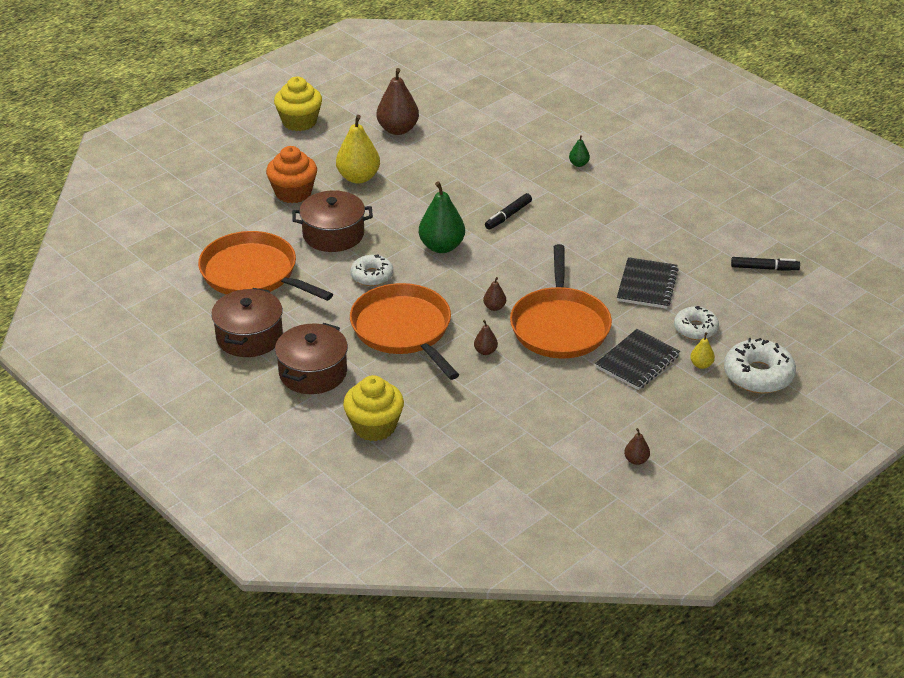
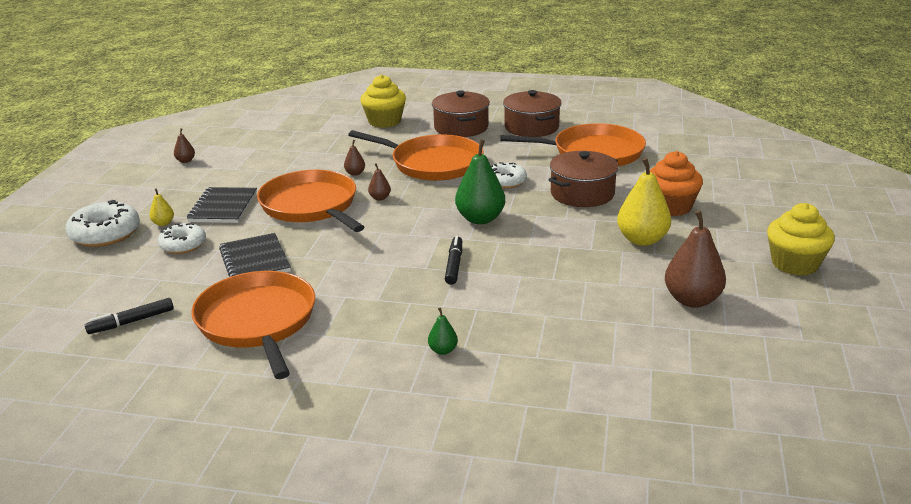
camera: 145 degrees right, 10 degrees down
(677, 231) = (257, 322): none -> orange pan

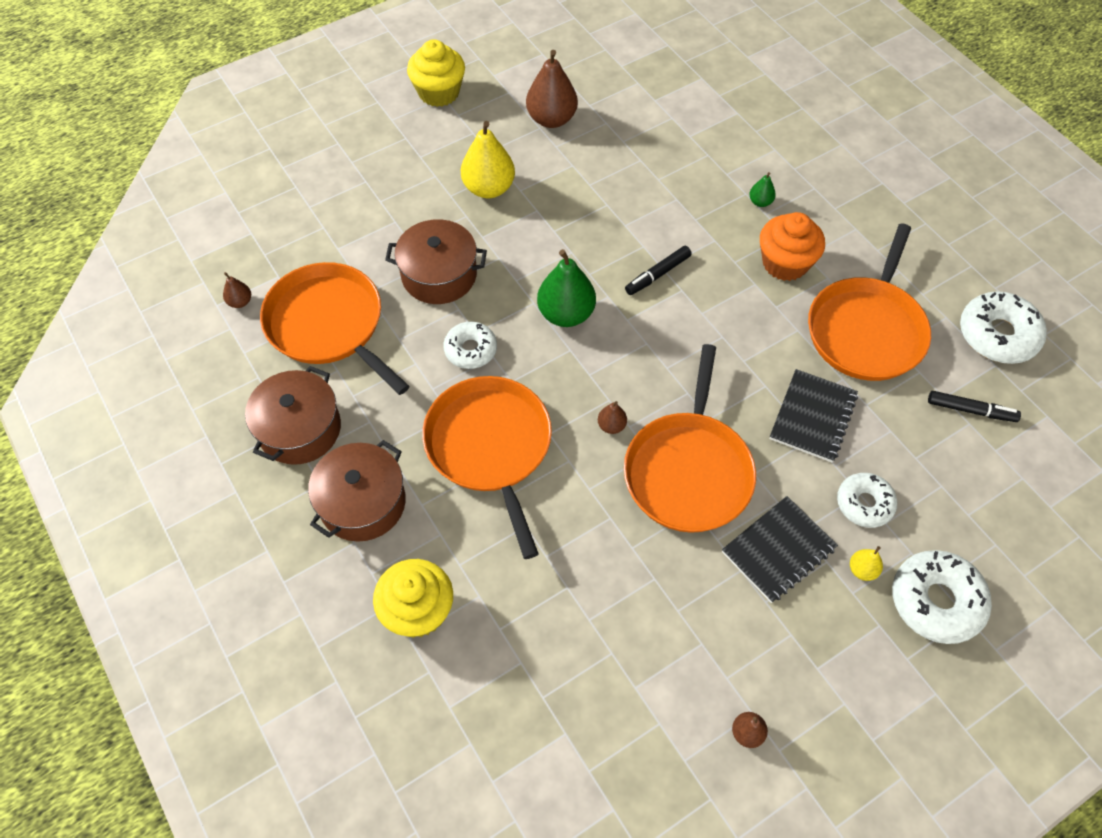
camera: 135 degrees left, 30 degrees up
(133, 380) = (997, 335): none -> white donut
(355, 173) = (585, 500): brown pear -> brown pear (240, 302)
(670, 207) = (406, 202): orange cupcake -> orange cupcake (785, 263)

